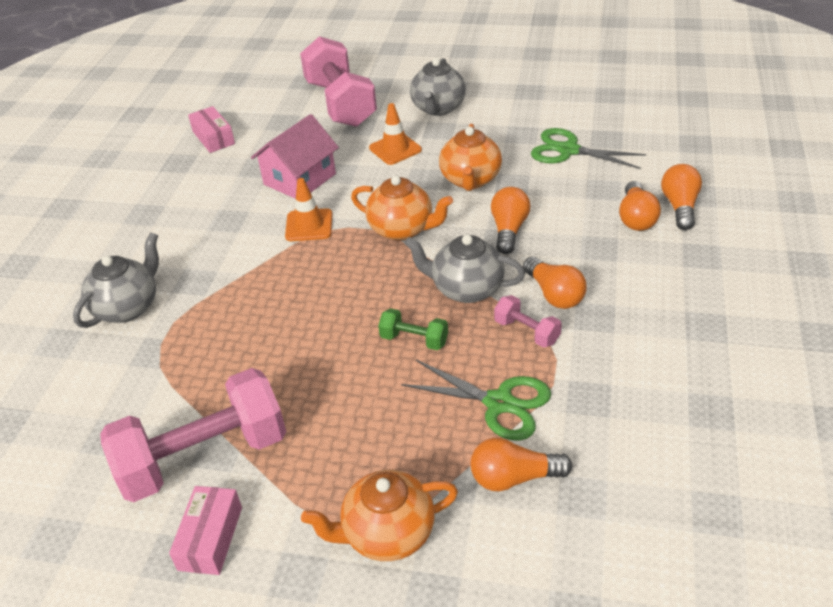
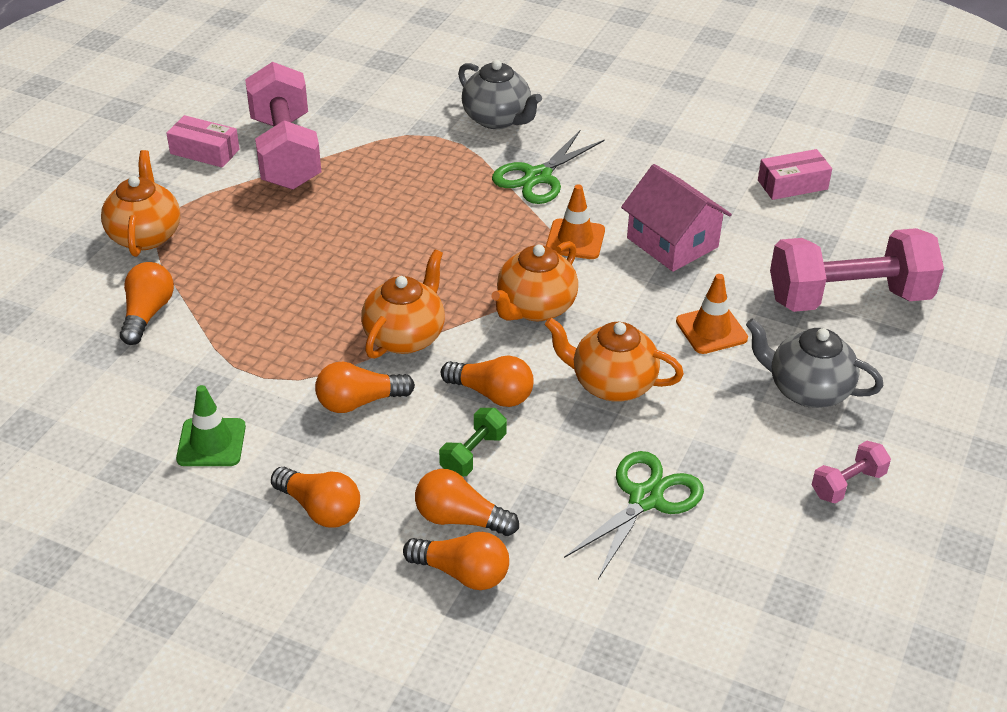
camera: 100 degrees right, 0 degrees up
(414, 340) = (350, 286): green dumbbell -> green dumbbell (473, 454)
(466, 289) = (405, 336): grey teapot -> orange teapot
(499, 403) = (233, 324): green scissors -> green scissors (537, 177)
(526, 332) = (315, 366): pink dumbbell -> pink dumbbell (847, 484)
(649, 366) = (211, 443): none -> green traffic cone
(673, 284) = (320, 509): none -> orange light bulb

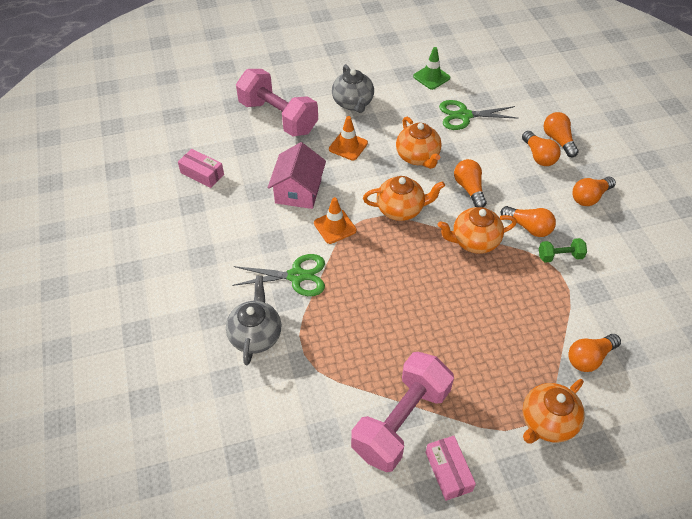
camera: 130 degrees left, 10 degrees up
(211, 443) = (612, 258): green traffic cone -> green traffic cone (431, 77)
(320, 509) = (589, 197): orange light bulb -> orange light bulb turned 120 degrees counterclockwise
(473, 454) = (506, 173): green dumbbell -> green dumbbell (560, 256)
(847, 484) = (392, 73): pink dumbbell -> none

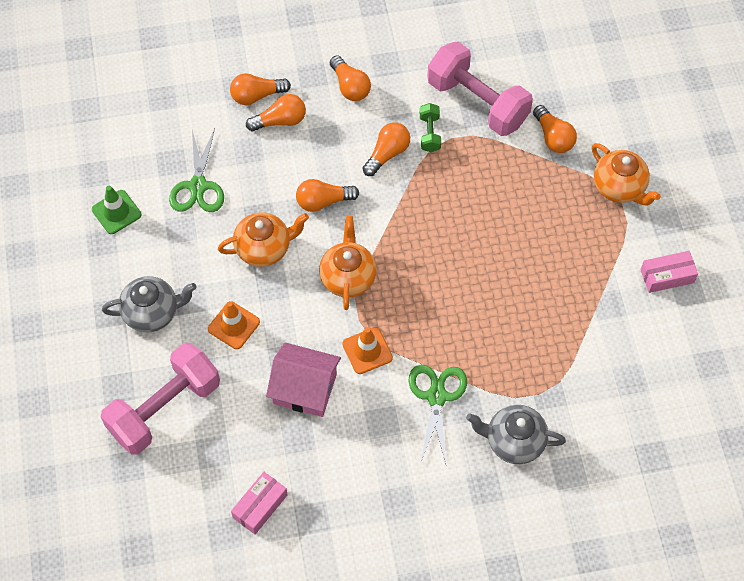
camera: 85 degrees left, 10 degrees up
(401, 421) = (617, 310): pink dumbbell -> pink dumbbell (477, 103)
(474, 241) = (402, 210): orange teapot -> none

